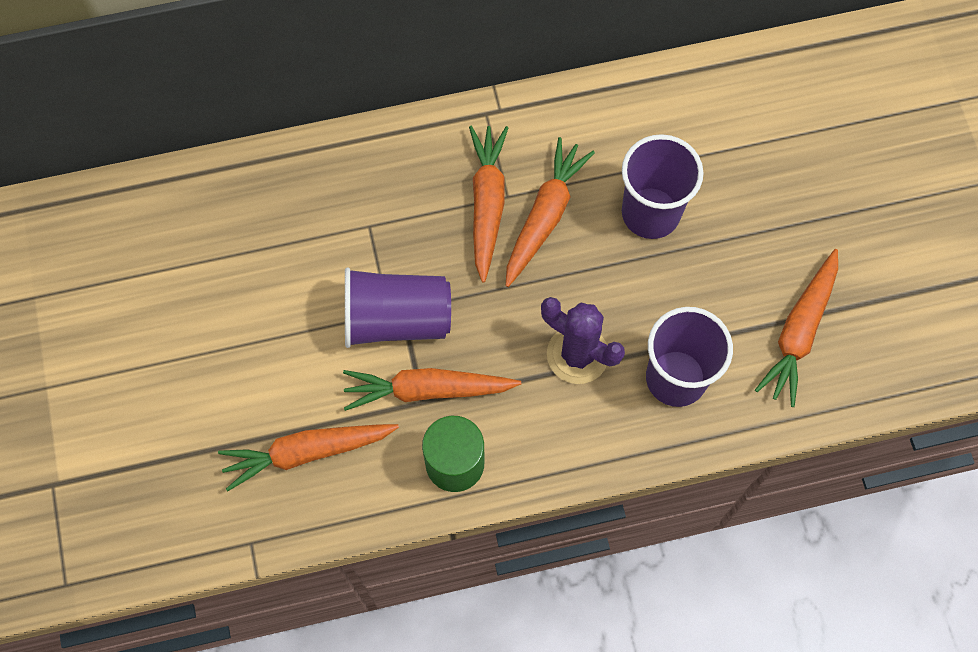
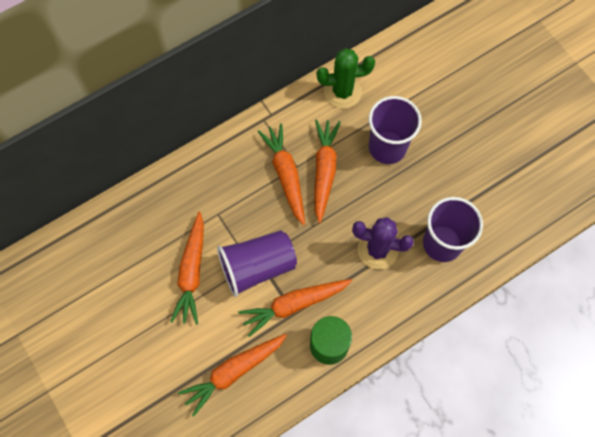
camera: 20 degrees left, 0 degrees up
(617, 111) = (342, 92): none -> green cactus
(799, 332) = (503, 190): orange carrot -> orange carrot (192, 272)

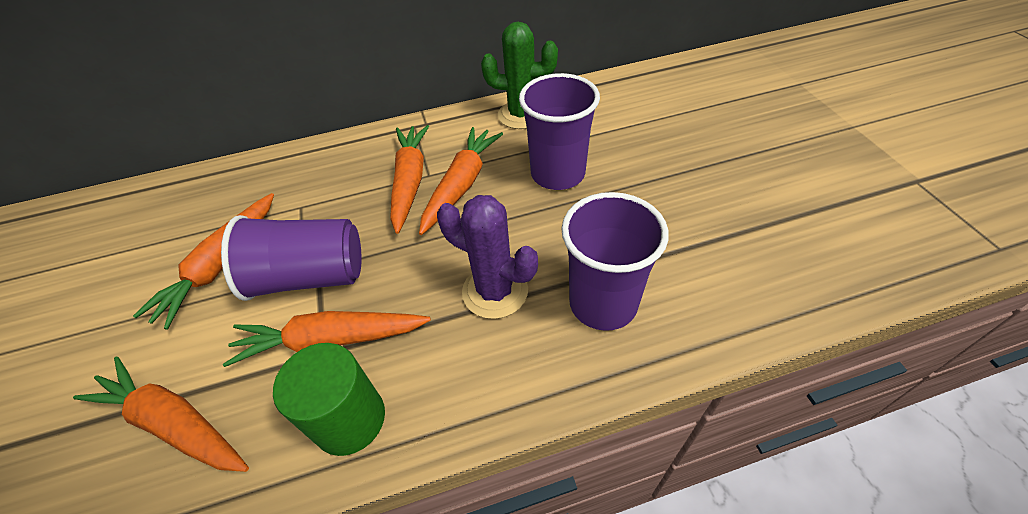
camera: 20 degrees right, 20 degrees down
(233, 372) = (174, 423): orange carrot -> orange carrot turned 45 degrees clockwise

